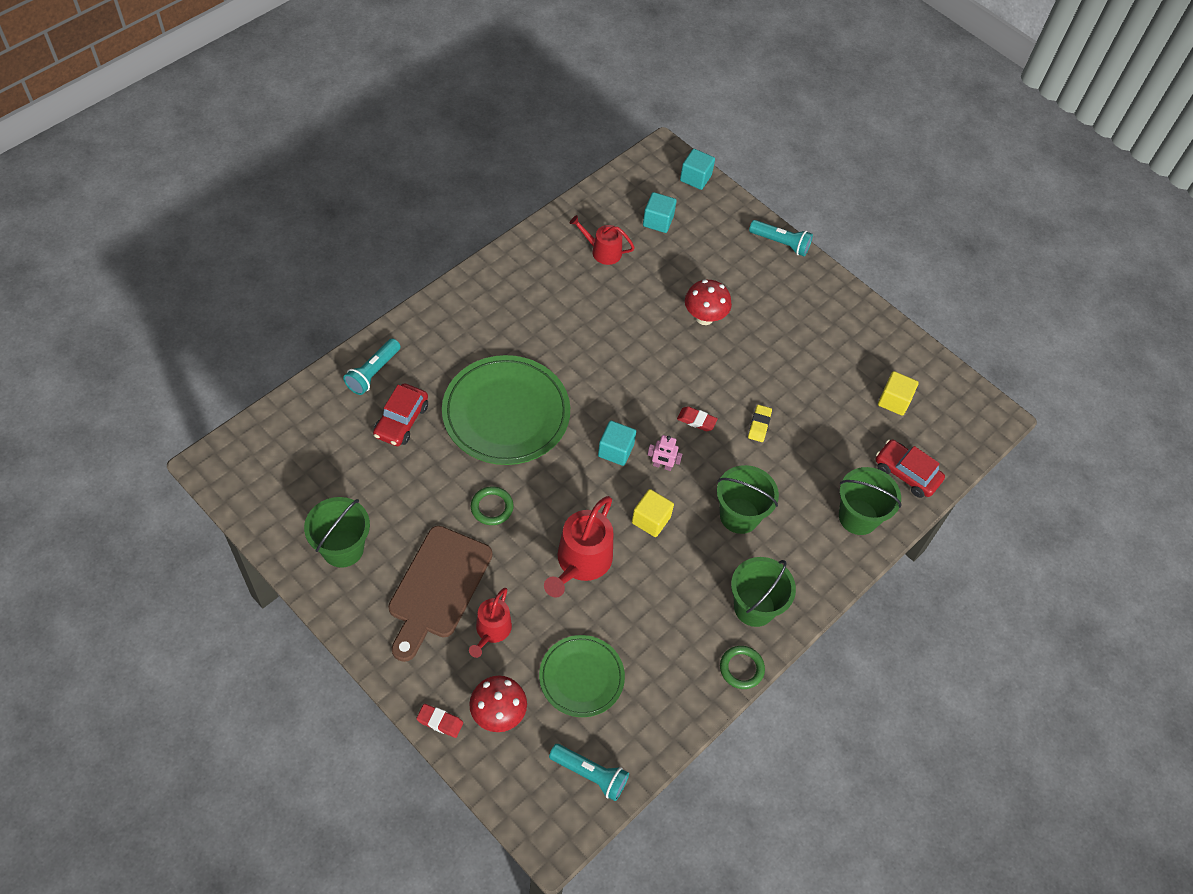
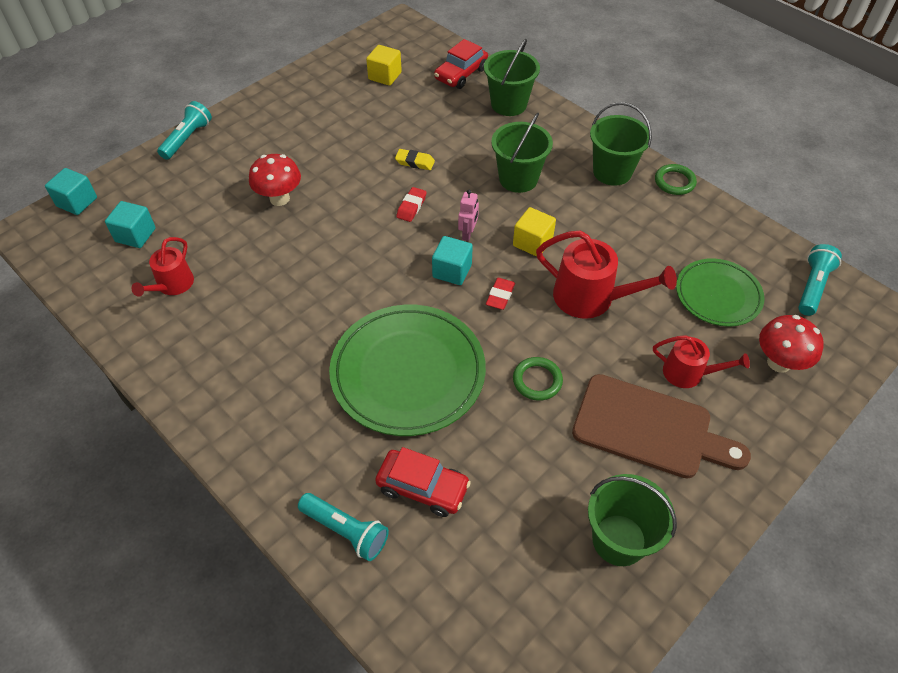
camera: 85 degrees left, 5 degrees down
(440, 722) = (805, 415): red eraser -> red eraser (500, 296)

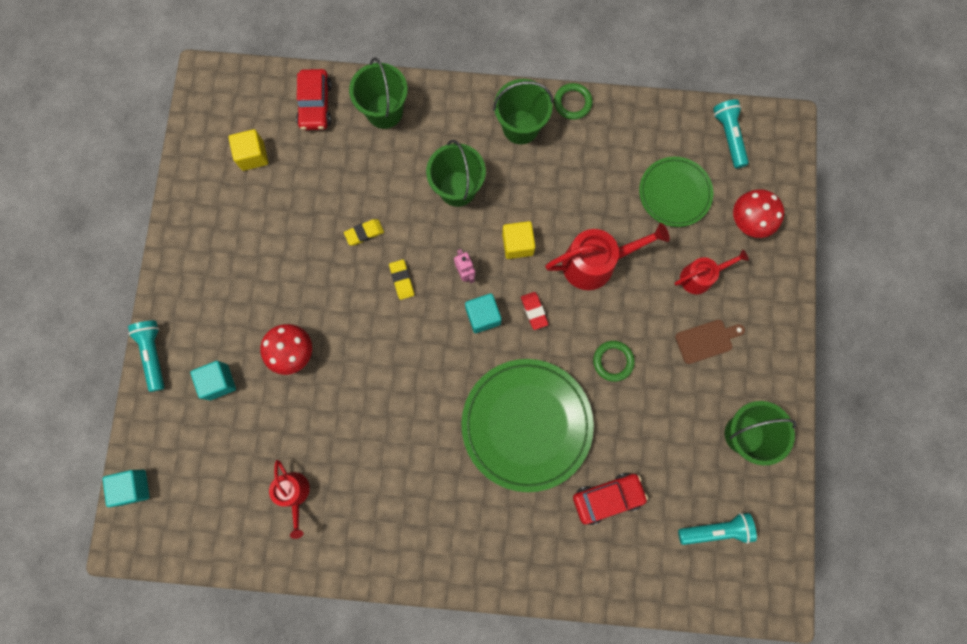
camera: 40 degrees left, 25 degrees up
(135, 235) = (217, 476): turquoise cube -> turquoise cube (219, 382)
(346, 531) = (588, 564): turquoise flashlight -> turquoise flashlight (715, 530)
(411, 207) = (402, 280): red eraser -> yellow eraser
(649, 428) = (706, 340): brown cutting board -> brown cutting board, size x0.51

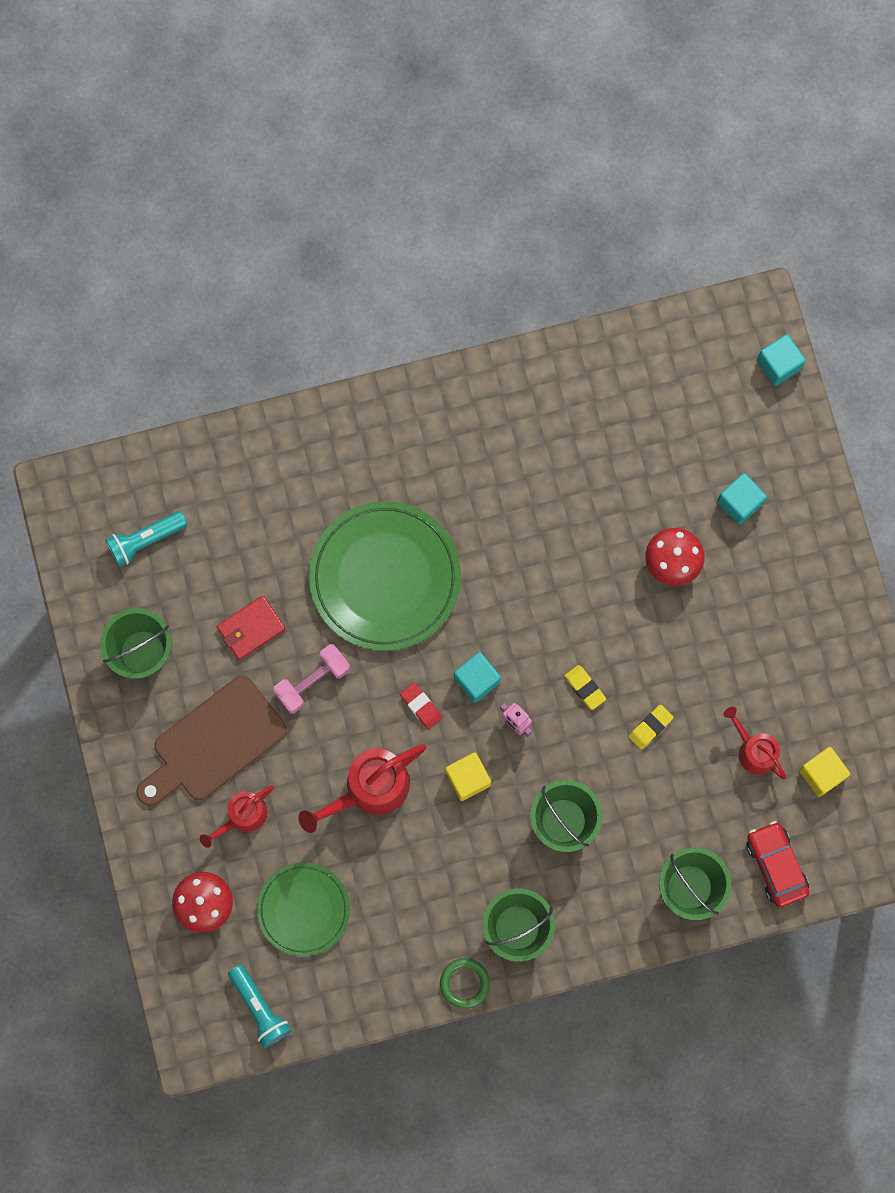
camera: 160 degrees right, 0 degrees up
(154, 354) = (824, 506): turquoise flashlight -> none
(294, 494) = (606, 418): red watering can -> red watering can (754, 750)
(607, 498) = (271, 532): red car -> none
(613, 361) = (312, 681): green ring -> pink dumbbell
(649, 422) = (251, 628): none -> red wallet
(706, 340) = (214, 743): brown cutting board -> brown cutting board, size x1.95

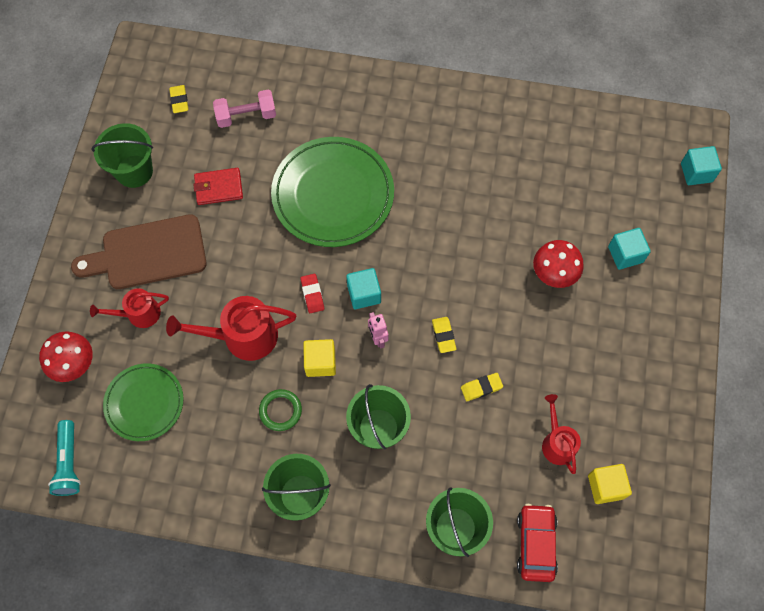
camera: 25 degrees right, 10 degrees down
(145, 540) = (179, 101): turquoise flashlight -> yellow eraser
(312, 681) = (242, 242): pink dumbbell -> pink dumbbell (246, 116)
(464, 983) = (236, 520): green ring -> green ring (280, 411)

